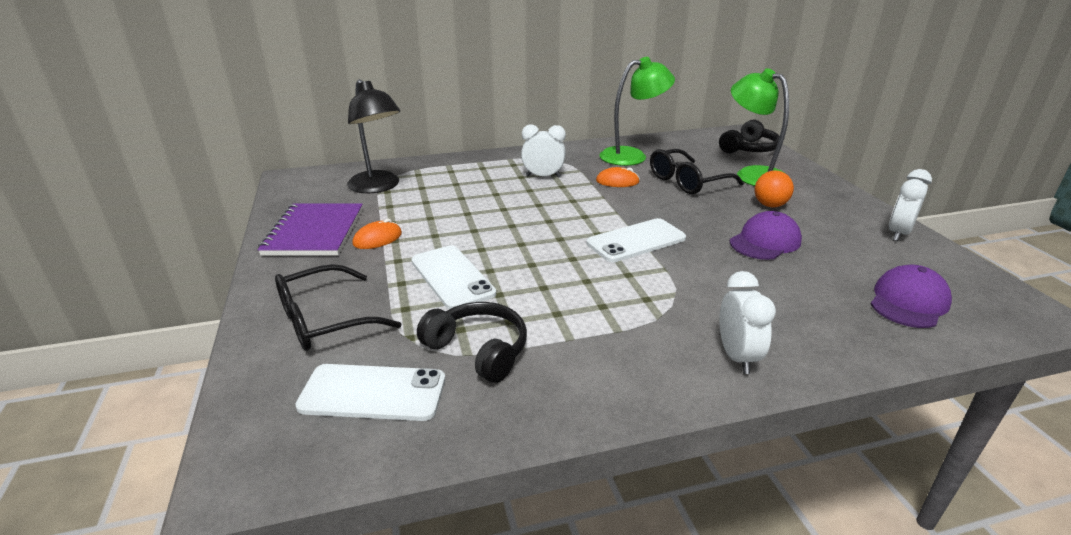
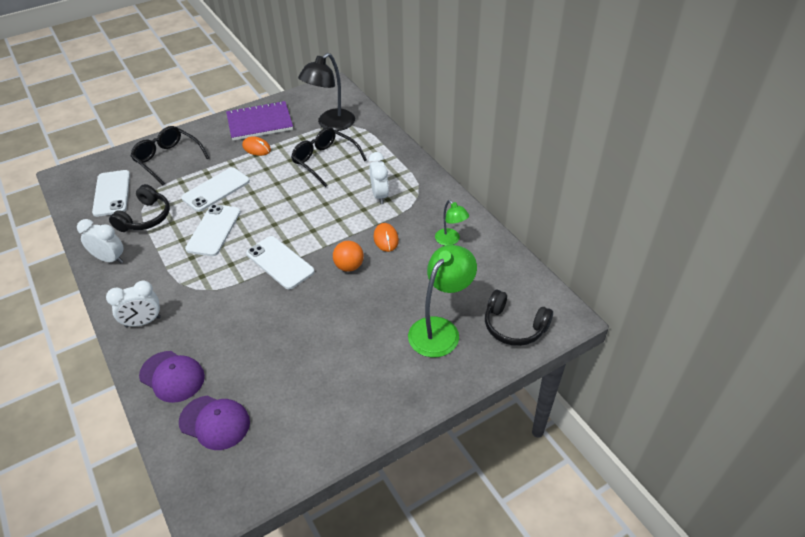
camera: 75 degrees right, 15 degrees up
(548, 284) = (214, 230): none -> white phone
(632, 156) = (450, 240): green lamp -> green lamp, size x0.55
(686, 182) = (402, 282): black glasses -> black glasses (324, 160)
(765, 241) = (295, 337): purple cap -> purple cap (172, 376)
(770, 205) = (368, 341): orange ball -> orange ball (349, 266)
(898, 233) = (334, 435): white clock -> white clock (110, 259)

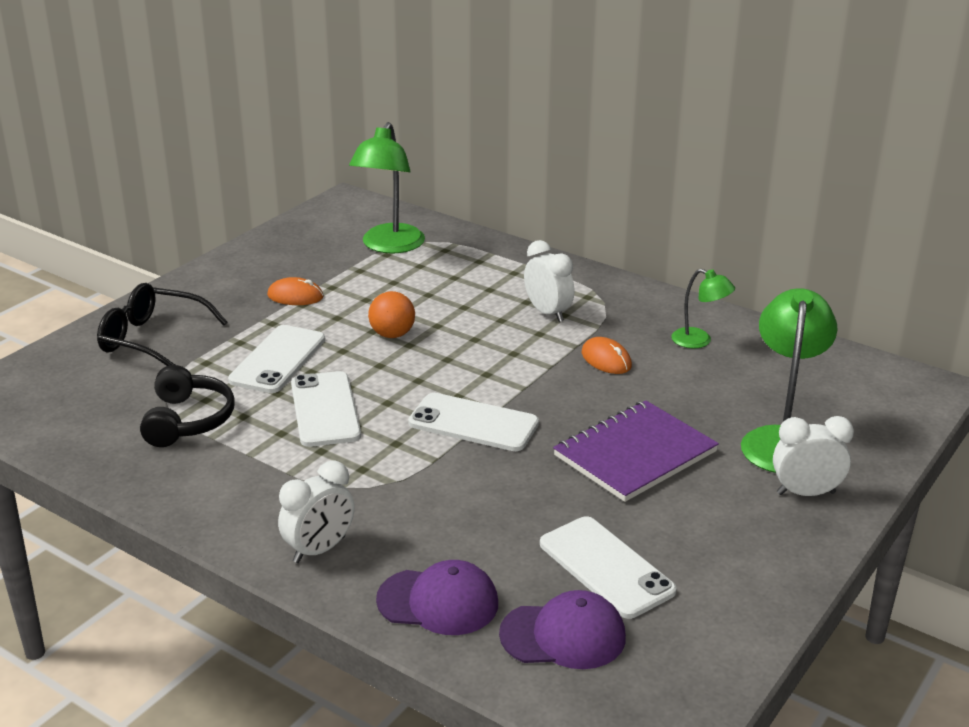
camera: 25 degrees left, 15 degrees down
(110, 259) = (176, 487): white clock -> white clock (805, 493)
(112, 193) = (92, 403): white phone -> white phone (606, 567)
(259, 122) = (269, 264): purple notebook -> purple notebook (635, 454)
(324, 160) = (422, 290): black glasses -> none
(331, 124) = (389, 246): black lamp -> green lamp
(349, 266) = (584, 403): orange ball -> orange ball (392, 335)
(514, 326) = (874, 412): black headphones -> none

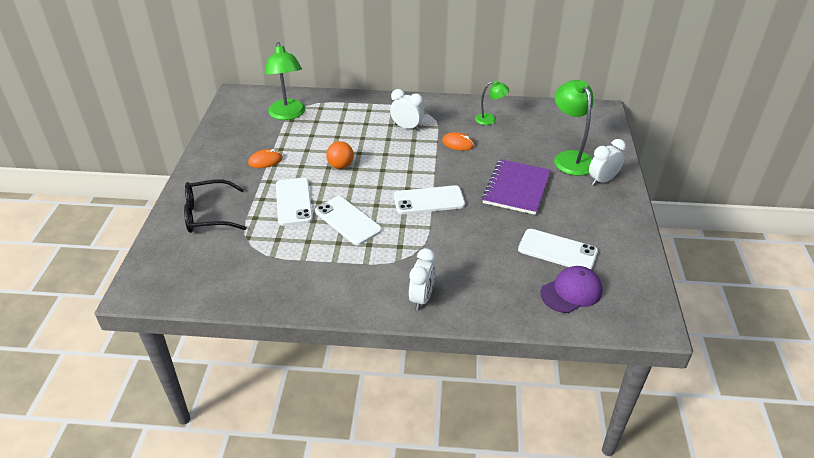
camera: 30 degrees left, 10 degrees up
(188, 420) = (280, 255): black headphones -> none
(438, 602) = (503, 300): purple cap -> none

